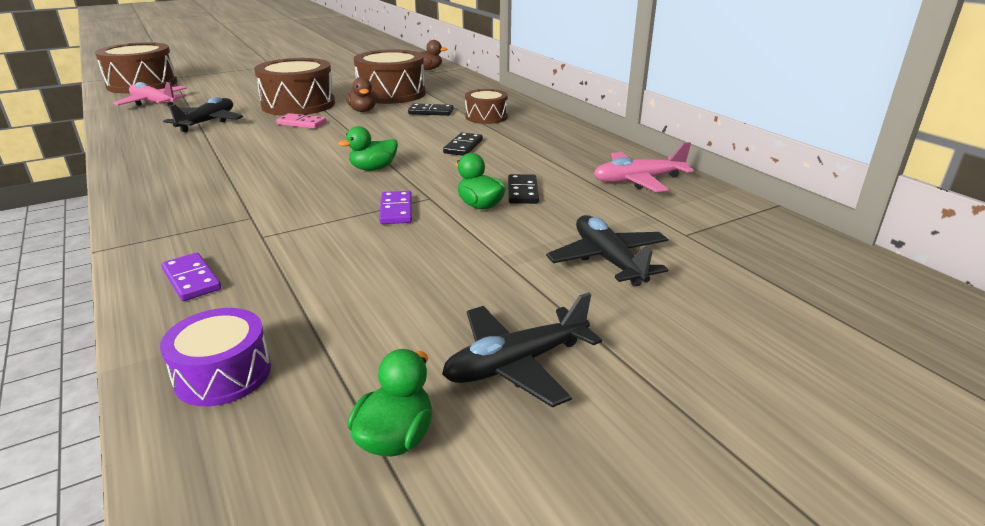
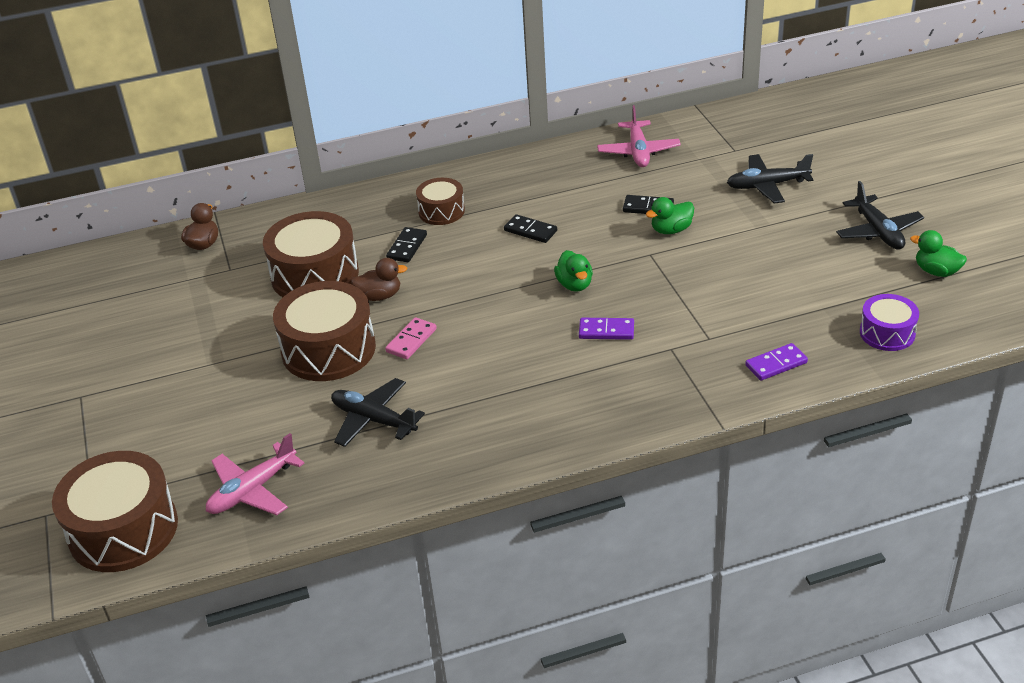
camera: 75 degrees left, 10 degrees up
(396, 210) = (672, 271): purple domino -> purple domino (606, 331)

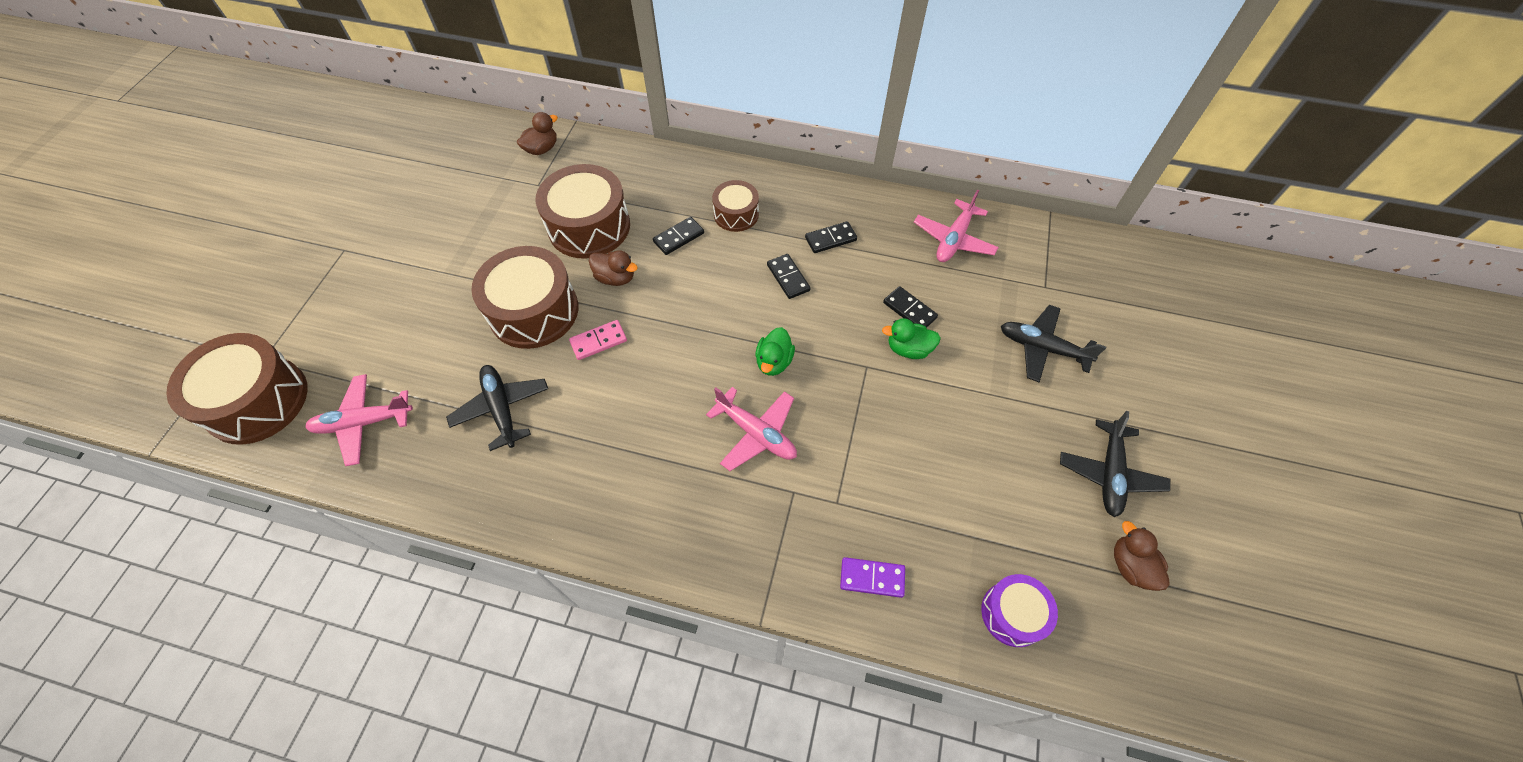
camera: 30 degrees right, 20 degrees up
(539, 192) = (830, 239): none -> black domino
(606, 331) = (756, 433): purple domino -> pink plane
(936, 271) = (1130, 566): green duck -> brown duck

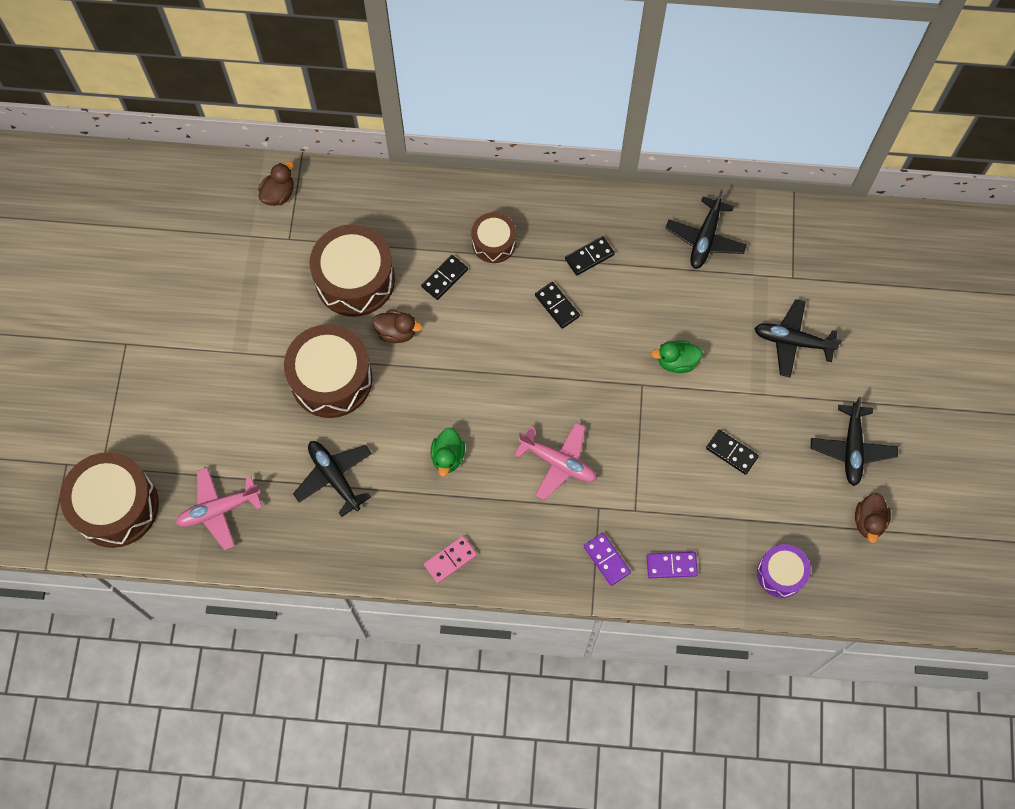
camera: 10 degrees left, 10 degrees up
(598, 341) = (399, 399): pink domino -> pink domino (450, 560)
(774, 362) = (560, 394): green duck -> green duck (448, 457)
(792, 556) = (606, 560): none -> purple domino
(909, 310) = (672, 322): black domino -> black domino (731, 452)
(953, 239) = (705, 239): pink plane -> black plane
(1130, 566) = (868, 522): brown duck -> brown duck turned 135 degrees counterclockwise

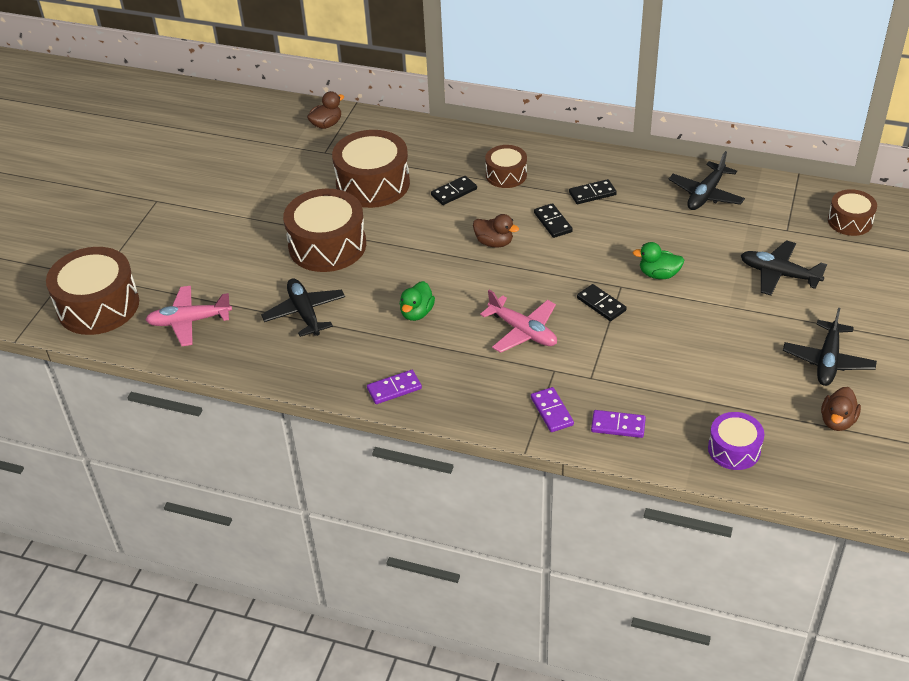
camera: 15 degrees right, 25 degrees down
(396, 332) = (398, 222): brown duck -> brown duck (494, 242)
(450, 560) = (394, 388): pink domino -> purple domino
(731, 452) = (700, 347): black domino -> black domino (601, 304)
(852, 255) = (850, 221): none -> brown drum

